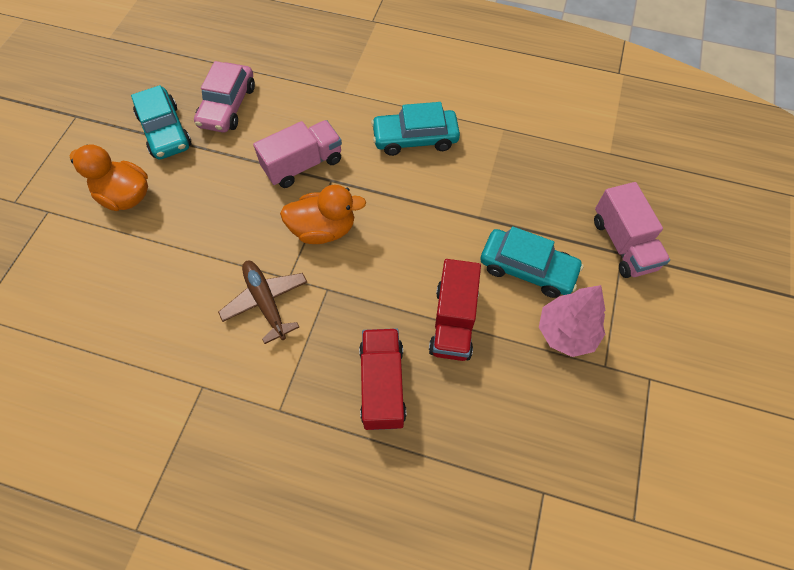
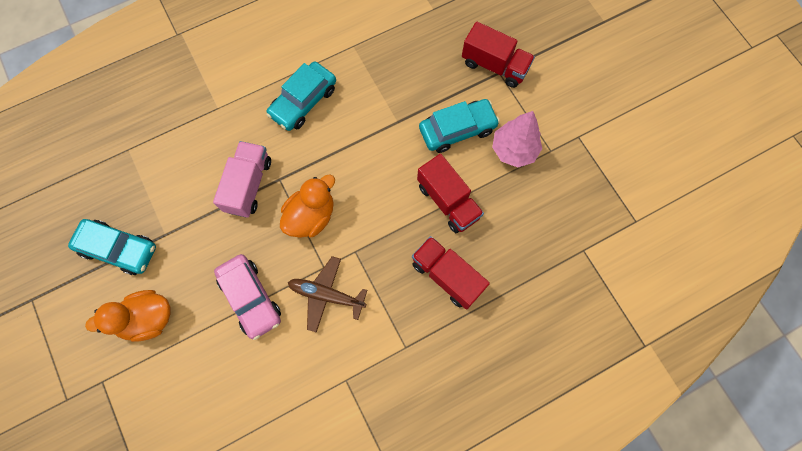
camera: 45 degrees left, 10 degrees up
(228, 106) = (144, 190): pink car -> pink car (250, 298)
(623, 244) = (494, 66): pink truck -> red truck

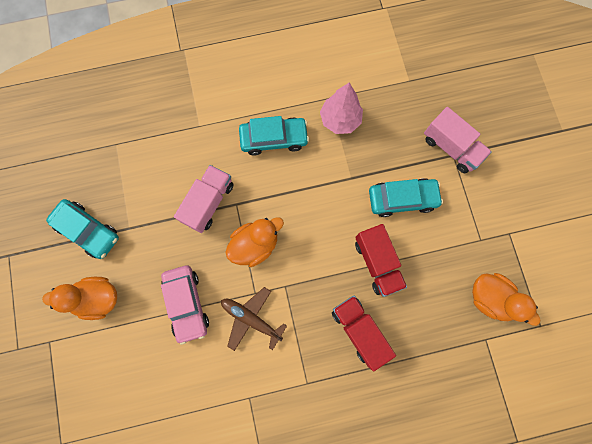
camera: 15 degrees right, 5 degrees up
(303, 101) = (274, 139): turquoise car -> turquoise car turned 150 degrees counterclockwise
(494, 66) = (451, 148): red truck -> pink truck
(514, 150) = (448, 231): pink tree -> pink tree (340, 120)
(576, 207) = (490, 298): none -> orange duck

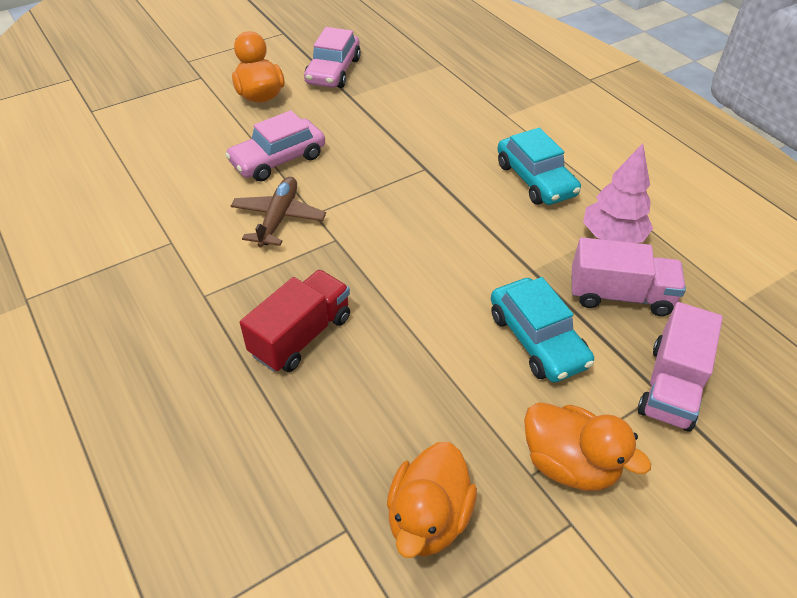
camera: 70 degrees right, 30 degrees down
(88, 230) = (333, 71): turquoise car -> pink car
(209, 203) = (414, 146): pink truck -> pink truck (620, 295)
(255, 245) = (380, 198): orange duck -> orange duck (569, 464)
(377, 263) = (416, 332): red truck -> none

